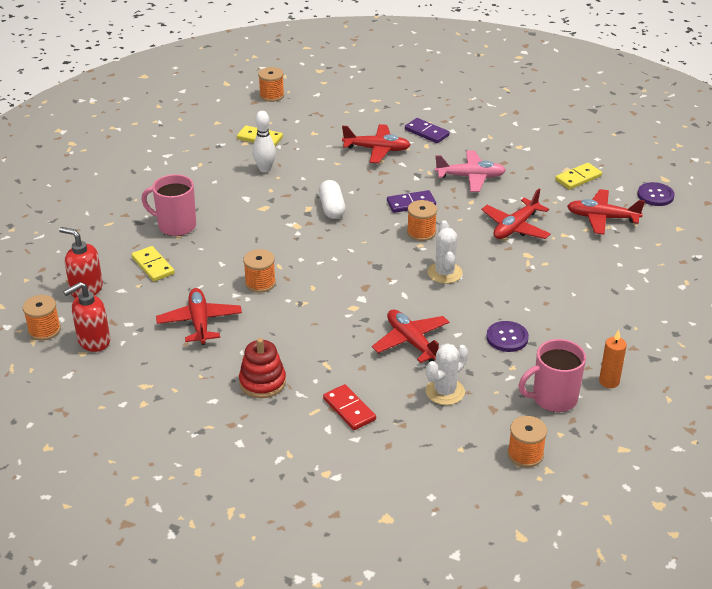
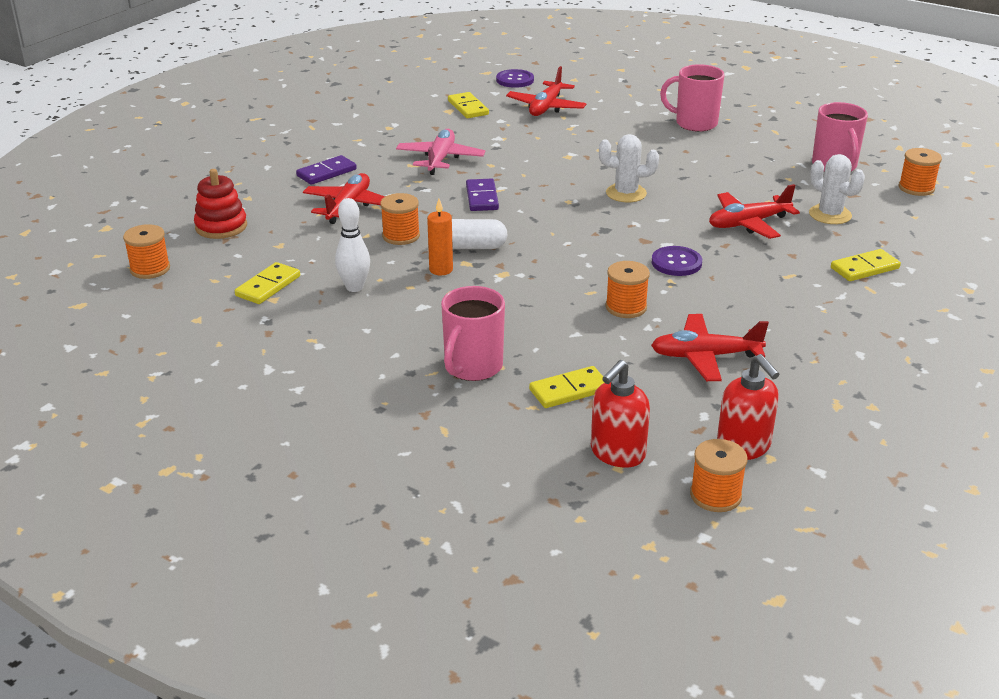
camera: 80 degrees left, 5 degrees down
(262, 382) = (823, 318): red stacking toy -> red stacking toy (221, 227)
(349, 409) = (864, 268): red domino -> yellow domino
(421, 232) = (544, 198): orange spool -> orange spool (401, 236)
(507, 338) = (742, 175): purple button -> purple button (676, 263)
(515, 227) = (549, 148): red plane -> none
(609, 381) = (808, 140): orange candle -> orange candle (441, 270)
(611, 306) = (695, 123): none -> pink mug

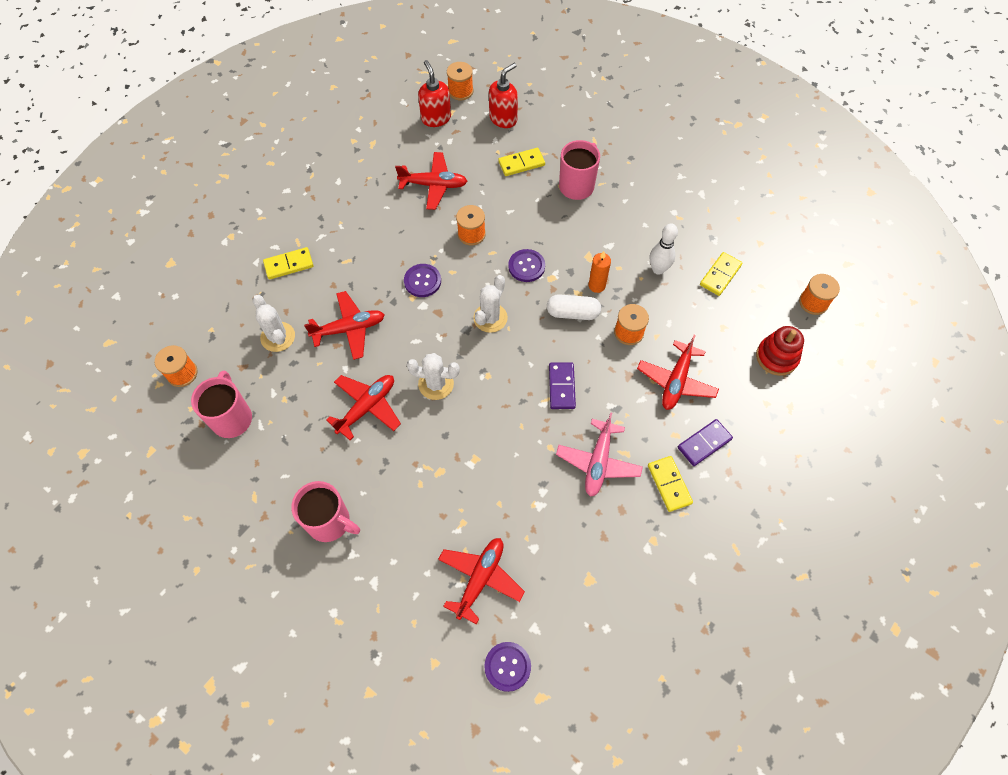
camera: 175 degrees left, 30 degrees up
(468, 108) = (567, 585): yellow domino -> yellow domino (669, 484)
(539, 281) = (526, 266): none -> purple button
(577, 239) = (490, 318): none -> white cactus
(695, 177) = (367, 407): none -> red plane

